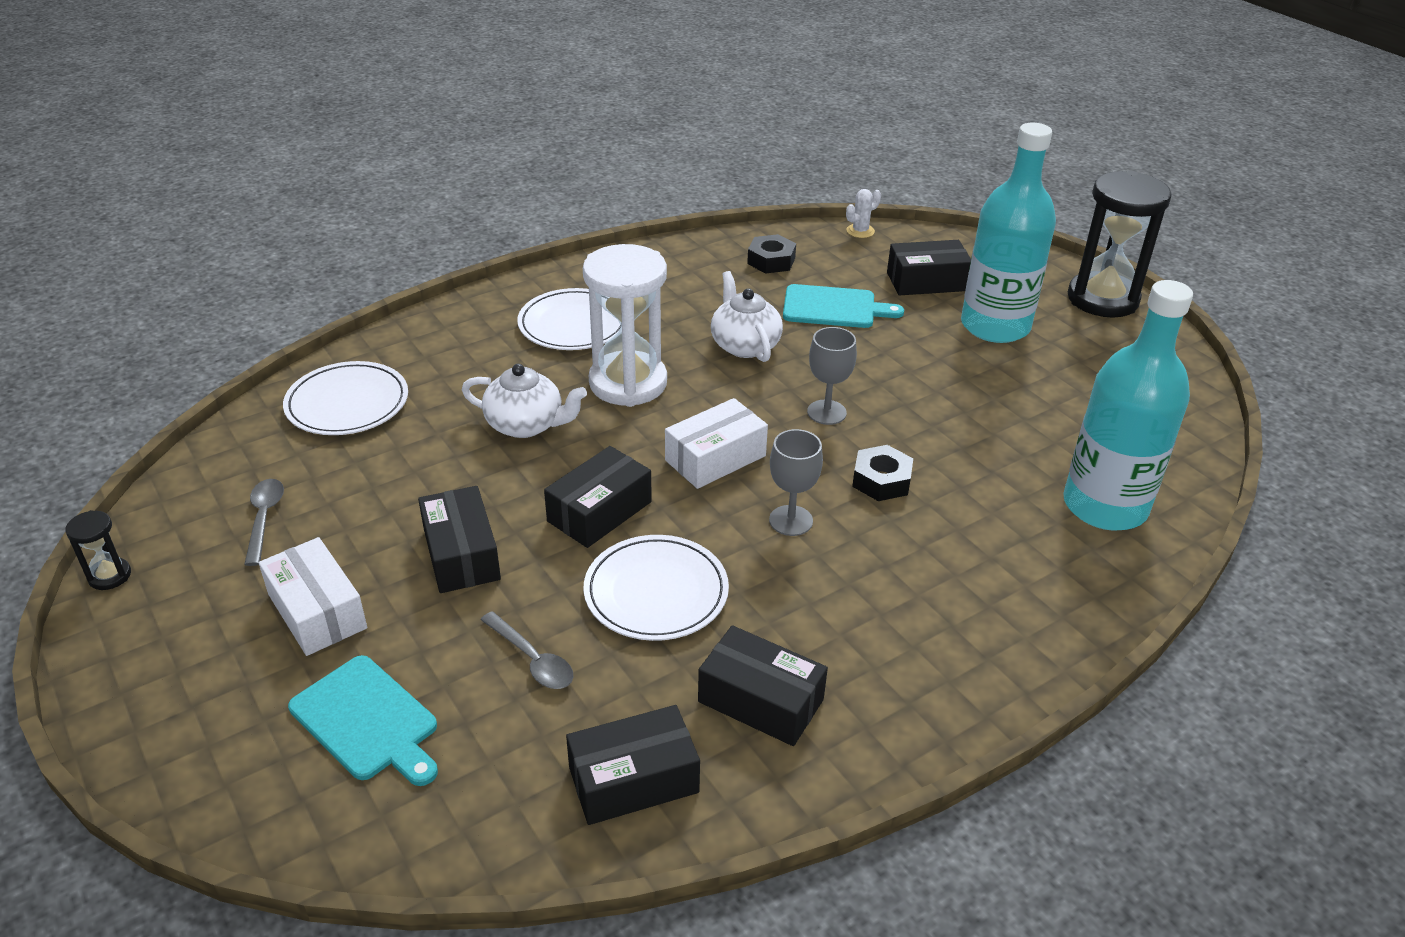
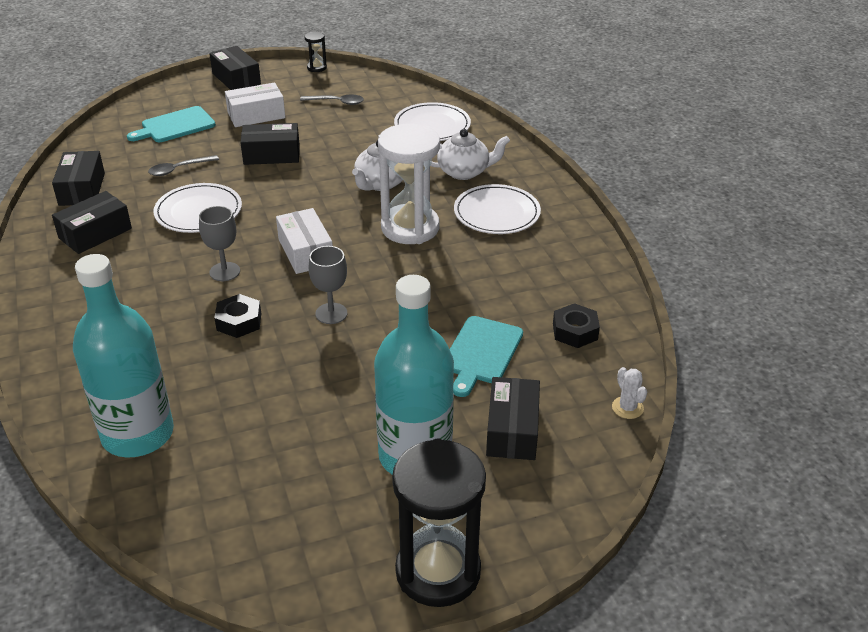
camera: 105 degrees right, 0 degrees up
(599, 511) = (279, 201): black box -> black box (236, 79)
(745, 345) = (439, 290): white teapot -> white teapot (464, 172)

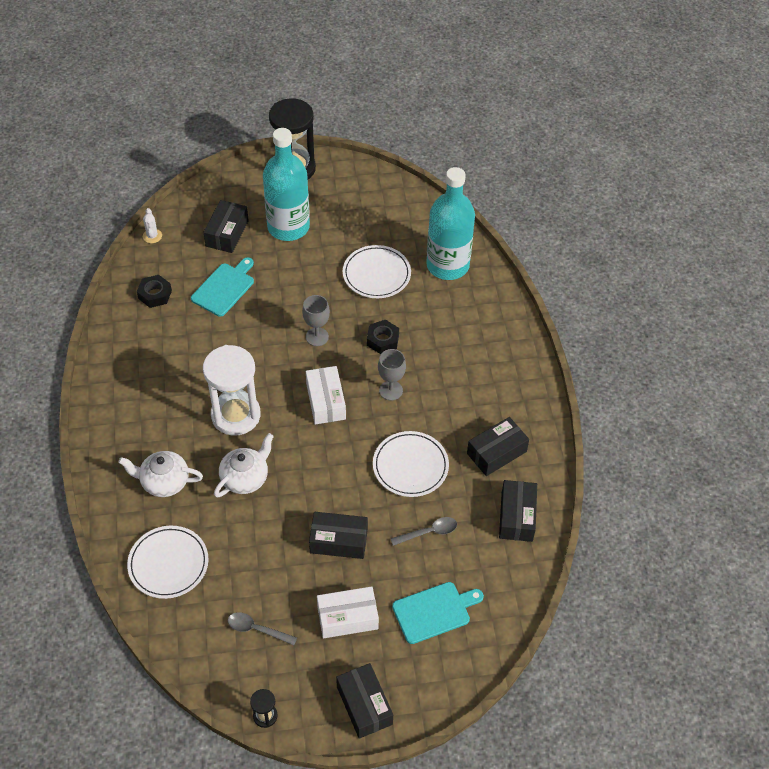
camera: 170 degrees left, 15 degrees up
(496, 213) = (158, 421): white plate -> white plate (376, 274)

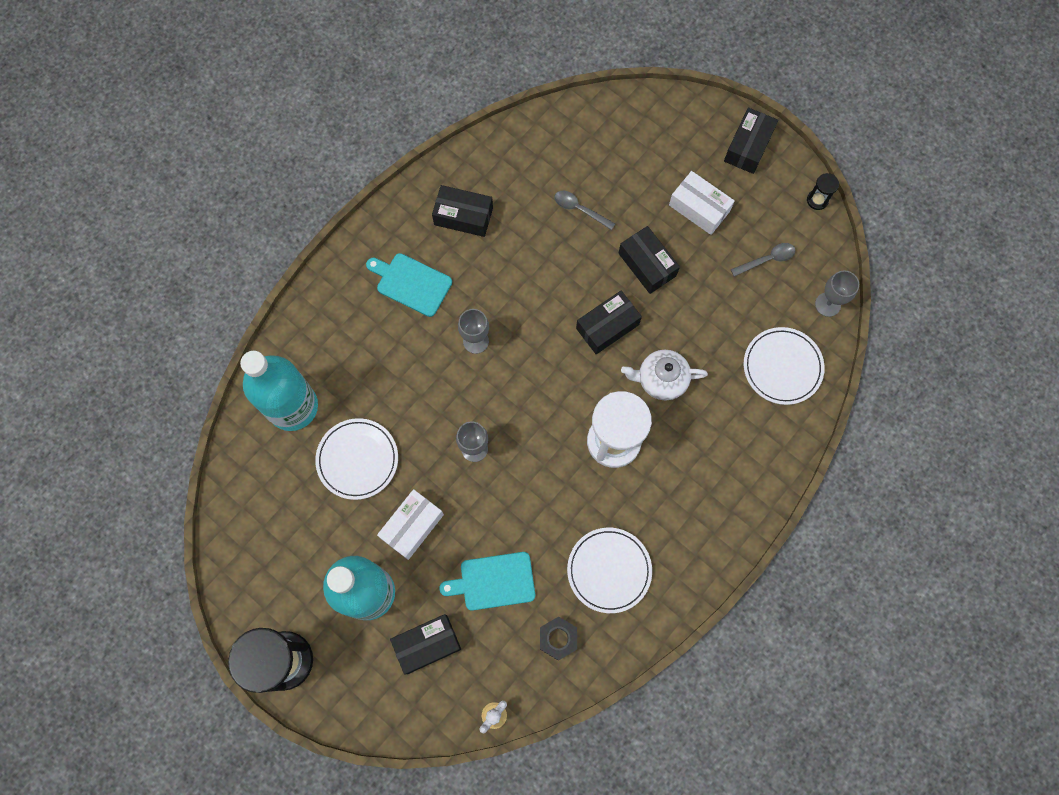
camera: 130 degrees left, 20 degrees up
(164, 482) = (724, 438): white teapot -> none
(177, 640) = (827, 304): none -> grey goblet
(256, 629) = (767, 259): grey spoon -> grey spoon turned 90 degrees counterclockwise
(325, 401) = (534, 382): white box -> white box (412, 526)
(382, 340) = (429, 391): black nut -> none
(410, 466) = (534, 268): white plate -> white plate (609, 570)
(434, 612) = (639, 157): turquoise cutting board -> turquoise cutting board (411, 283)
(516, 516) = (509, 161): black box -> black box (607, 326)

